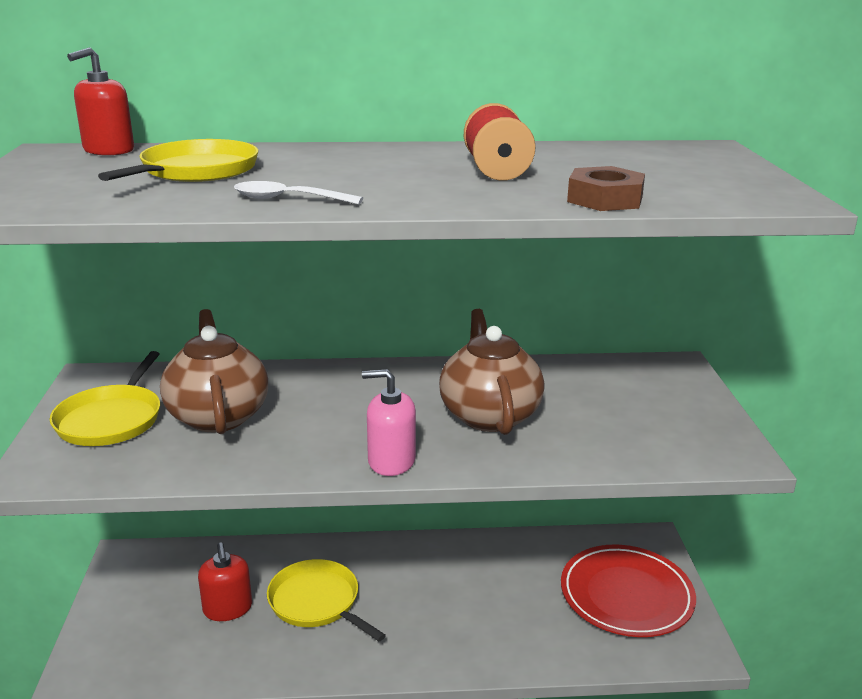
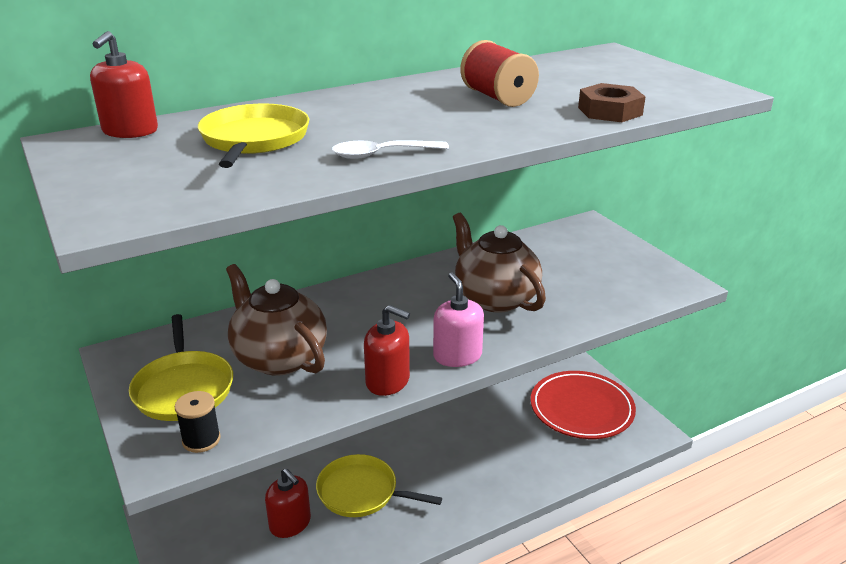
camera: 25 degrees left, 5 degrees up
(81, 468) = (201, 440): none -> black spool
(297, 465) = (388, 381): none -> red soap dispenser
(391, 461) = (457, 356): pink soap dispenser -> pink soap dispenser turned 90 degrees clockwise

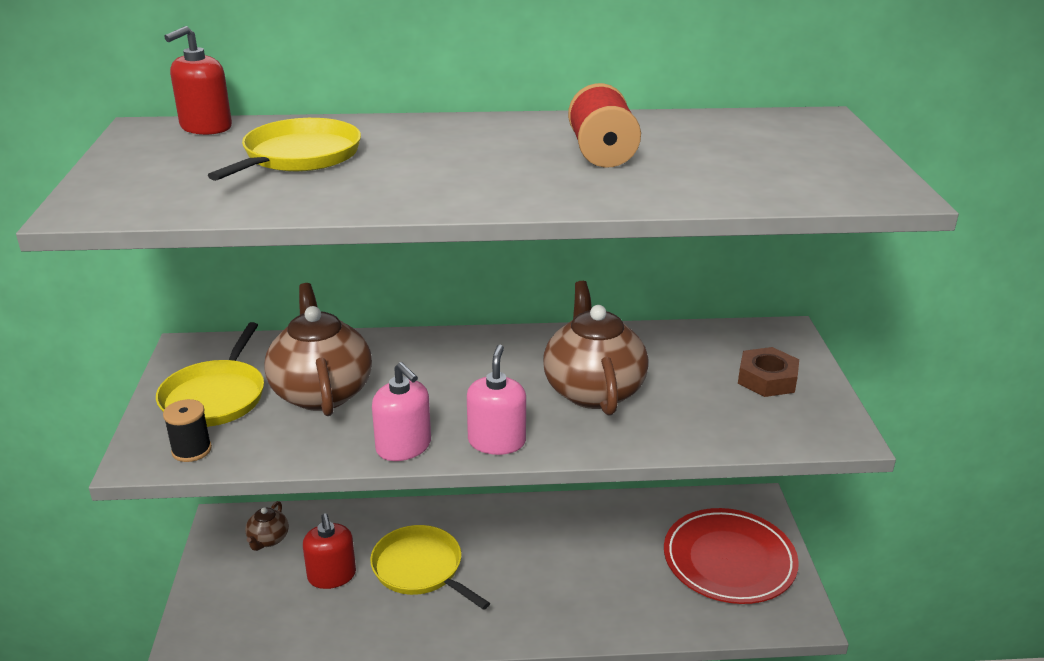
camera: 25 degrees right, 0 degrees up
(212, 513) = (268, 540): none -> brown teapot
(382, 154) = (395, 195): white spoon -> none
(388, 381) = (404, 446): red soap dispenser -> pink soap dispenser
(610, 111) = (709, 193): brown nut -> brown nut (767, 379)

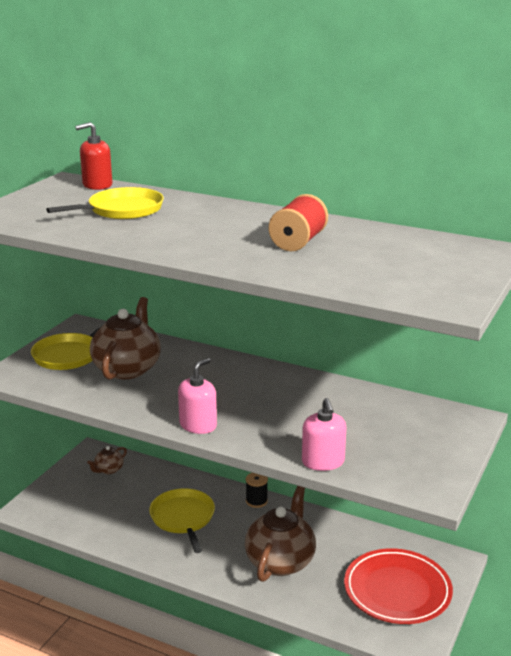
camera: 30 degrees right, 5 degrees down
(191, 450) = (31, 379): black spool -> black spool (256, 501)
(332, 575) = (128, 503): red soap dispenser -> none
(404, 446) = (142, 411): pink soap dispenser -> pink soap dispenser (323, 462)
(593, 390) = (290, 415): brown teapot -> brown teapot (280, 561)
(767, 379) = (421, 443): brown nut -> none

